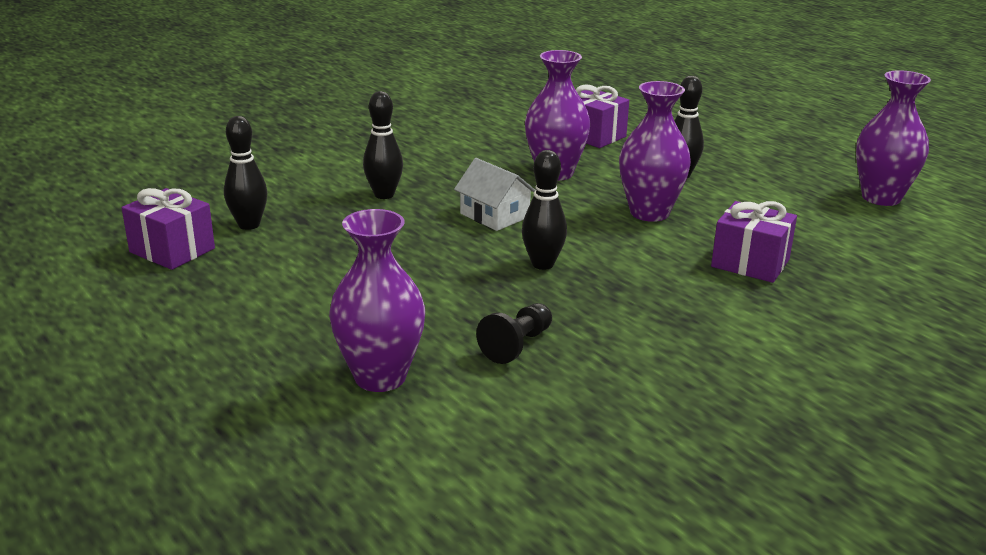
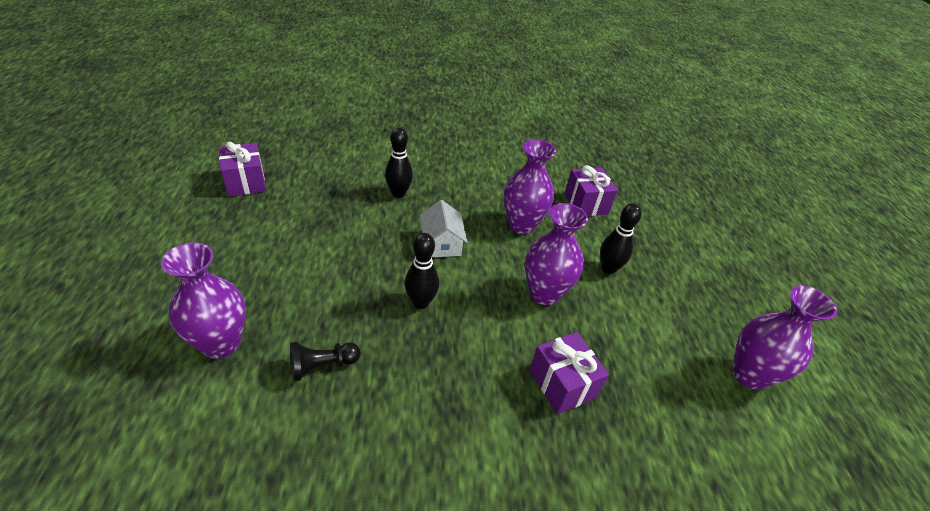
camera: 30 degrees right, 15 degrees up
(249, 225) = (302, 182): black bowling pin -> none

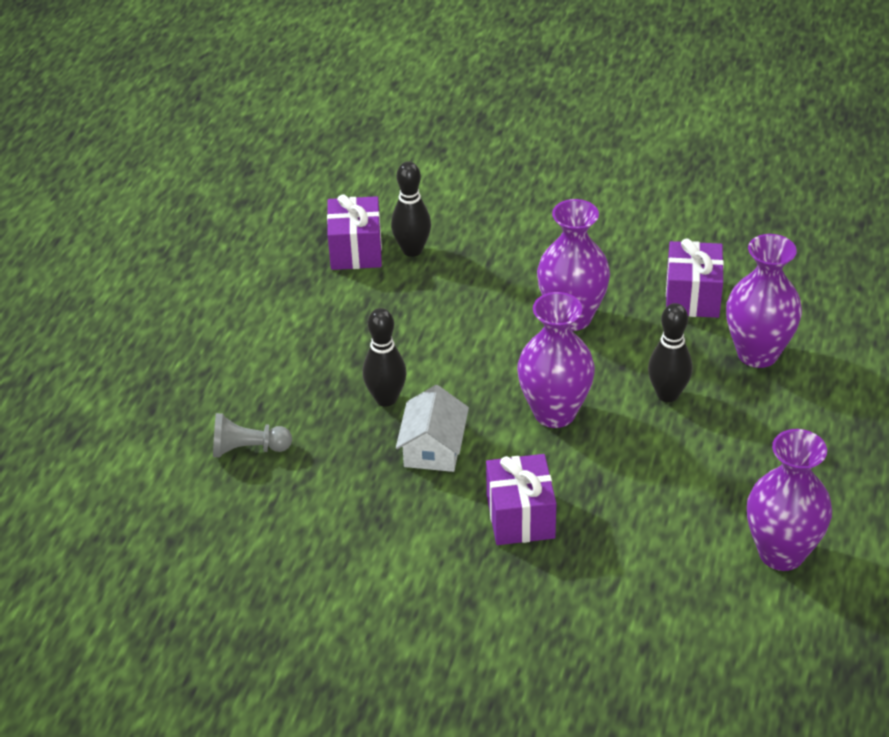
camera: 25 degrees right, 0 degrees up
(221, 343) = (146, 407): purple vase -> purple vase (757, 353)
(245, 182) = (211, 212): purple gift -> purple gift (356, 250)
(322, 366) = (248, 449): black pawn -> grey pawn
(441, 243) = (444, 328): white house -> white house (433, 448)

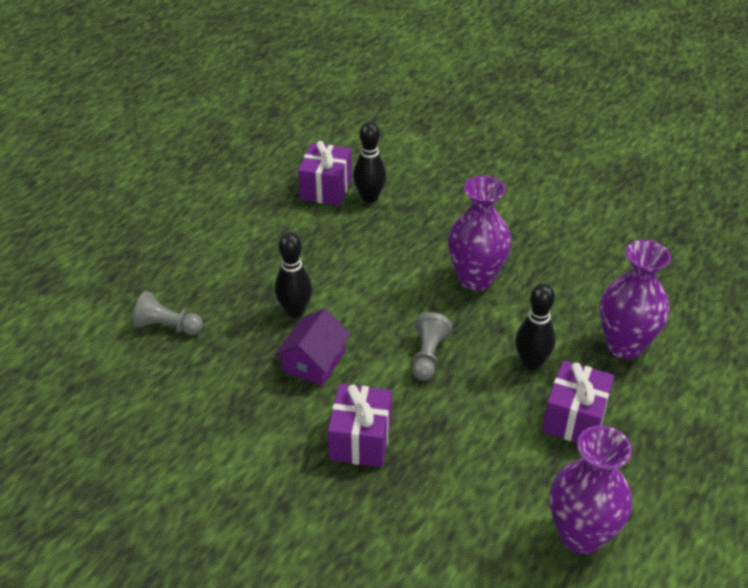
camera: 15 degrees right, 0 degrees up
(433, 448) = (314, 362): white house -> purple house
(554, 413) = (428, 355): purple vase -> grey pawn
(692, 297) = (585, 284): purple gift -> purple gift (574, 418)

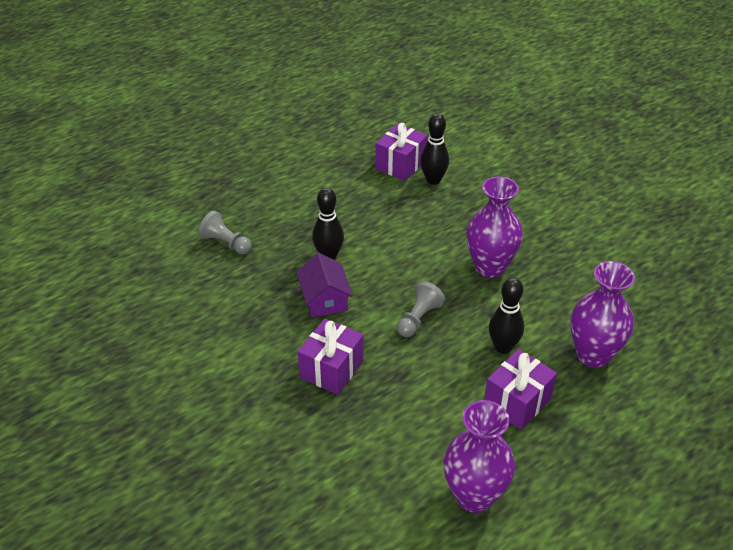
camera: 20 degrees right, 0 degrees up
(314, 362) = (325, 299): purple house -> purple house turned 60 degrees counterclockwise

